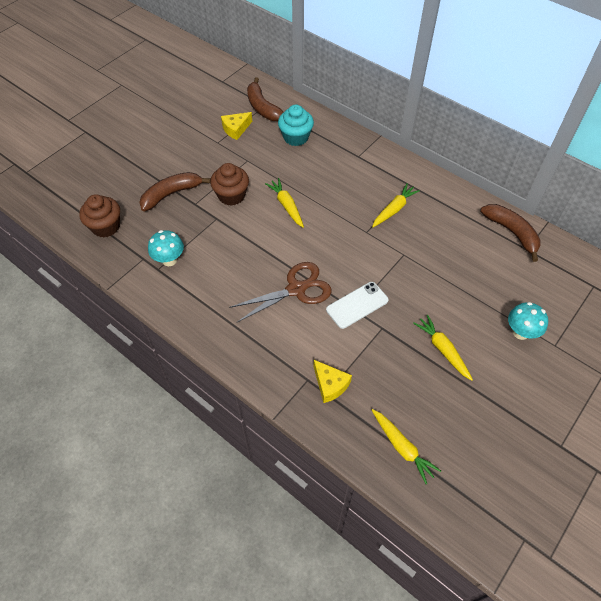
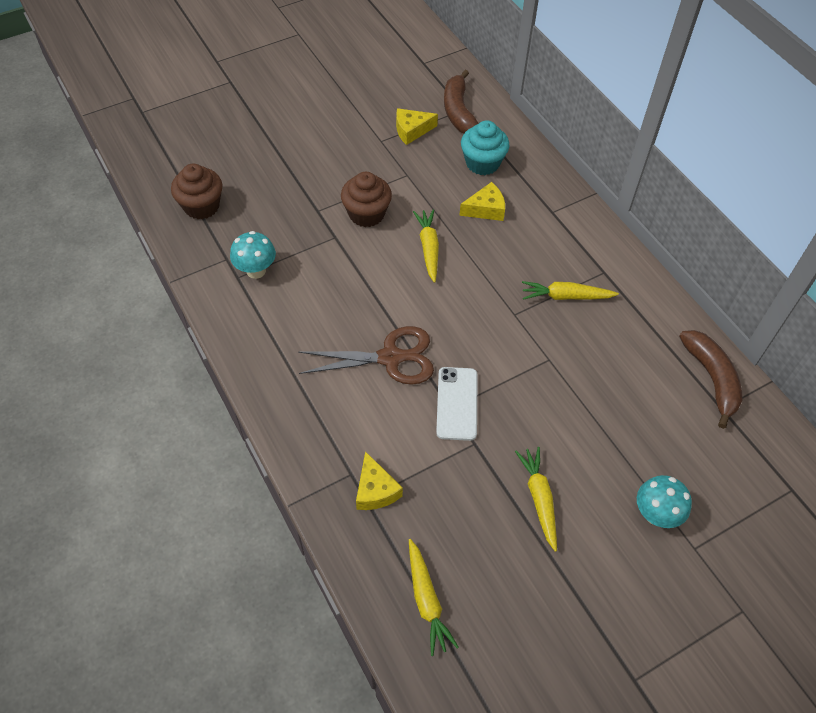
camera: 20 degrees right, 0 degrees up
(171, 194) = (295, 190): brown banana -> none
(313, 167) = (486, 209): none -> yellow cheese
(357, 305) = (457, 403): white phone -> white phone turned 75 degrees counterclockwise
(394, 209) = (565, 296): yellow carrot -> yellow carrot turned 150 degrees counterclockwise

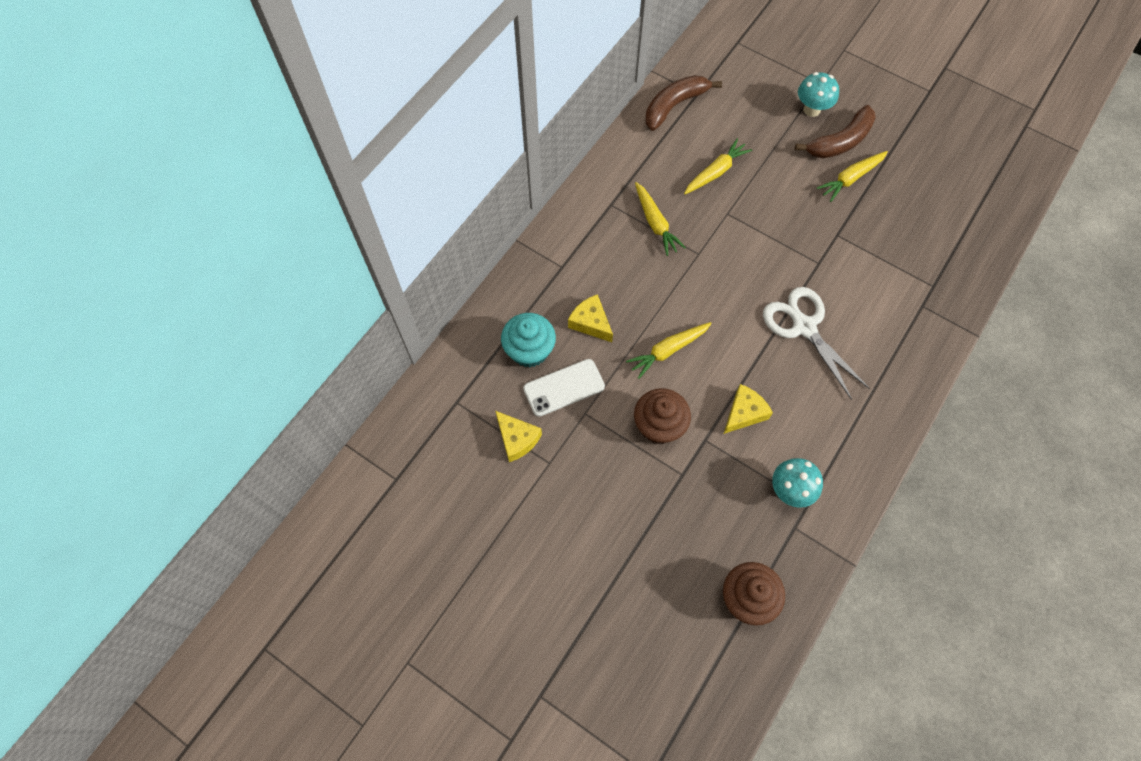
camera: 115 degrees left, 10 degrees up
(375, 490) = (922, 283): yellow cheese -> yellow cheese (744, 413)
(390, 358) = (804, 327): brown scissors -> white scissors
(427, 600) = (972, 216): yellow carrot -> yellow carrot (716, 172)
(457, 403) = (812, 260): white phone -> white phone (564, 388)
(458, 112) = (463, 405): brown banana -> brown banana (840, 142)

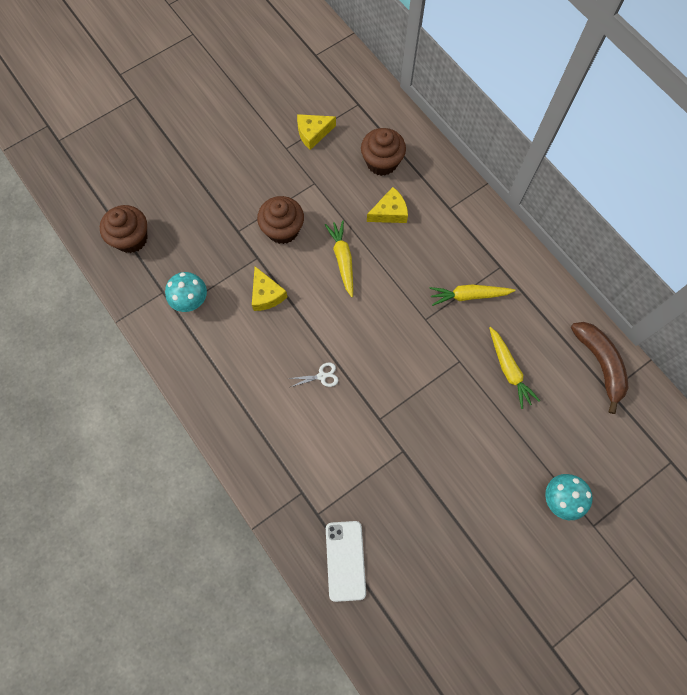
camera: 110 degrees right, 5 degrees up
(529, 350) = (382, 162): turquoise cupcake -> brown cupcake
(564, 388) = (341, 176): white phone -> white phone (345, 560)
(804, 327) = (322, 376): white scissors -> white scissors, size x0.42
(840, 142) = (510, 508): brown banana -> none
(850, 179) = (462, 496): yellow carrot -> none

